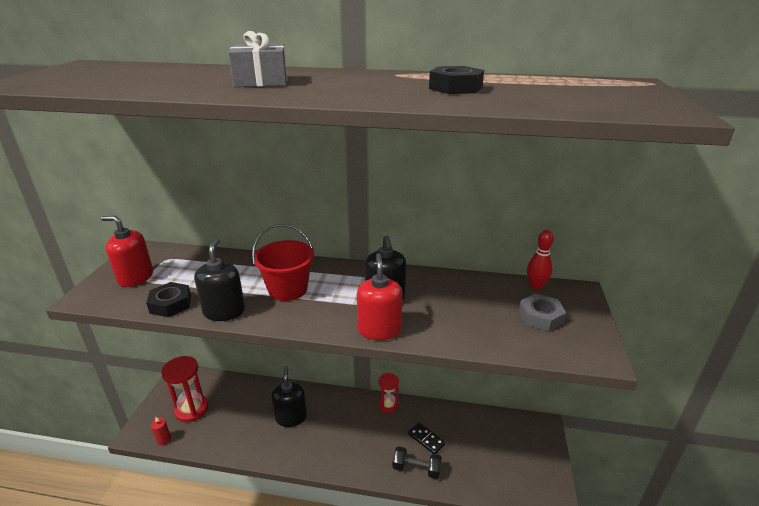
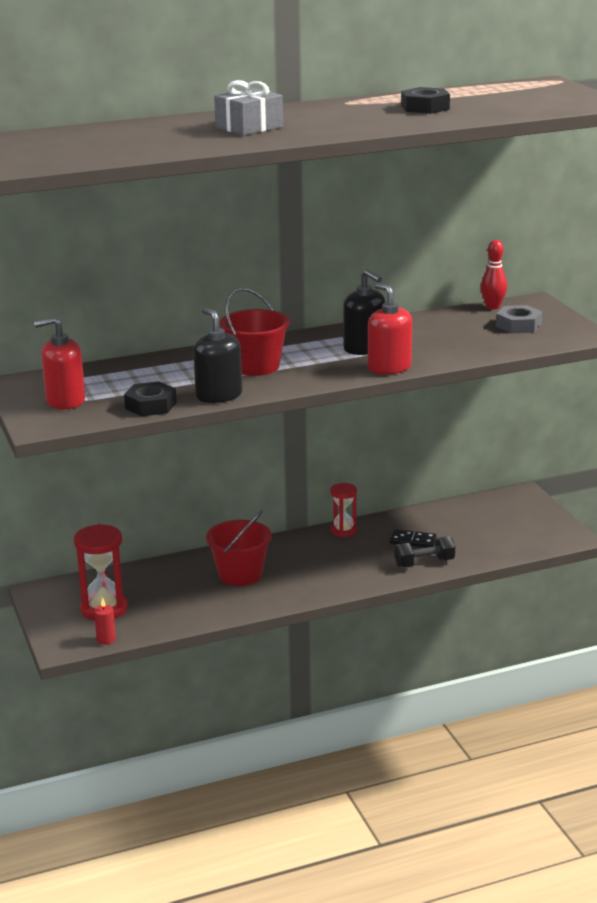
camera: 30 degrees left, 5 degrees down
(291, 417) = (240, 574): black soap dispenser -> red bucket

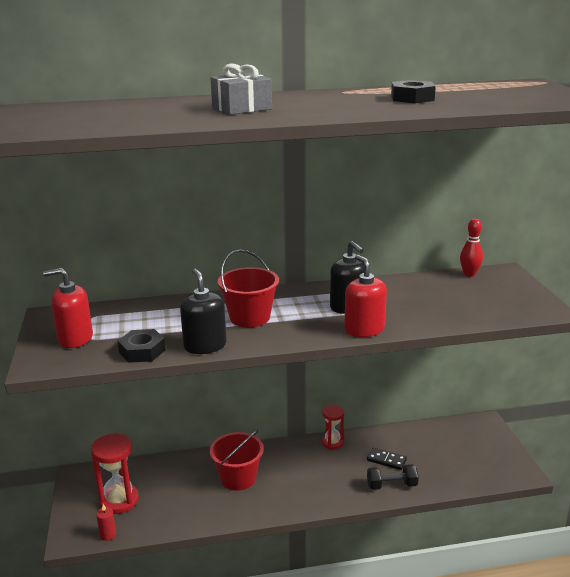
camera: 10 degrees right, 0 degrees up
(518, 325) = (489, 295): grey nut -> none

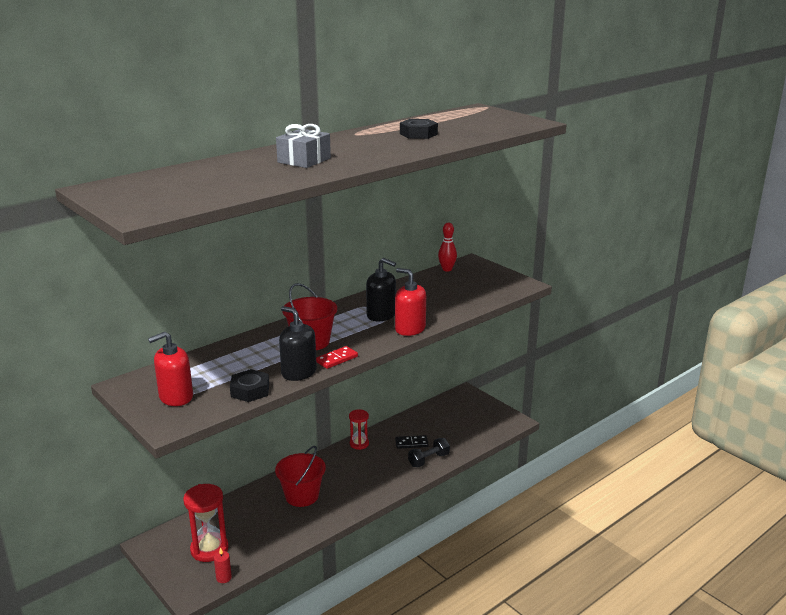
camera: 30 degrees left, 0 degrees up
(255, 342) = (336, 359): none -> red domino

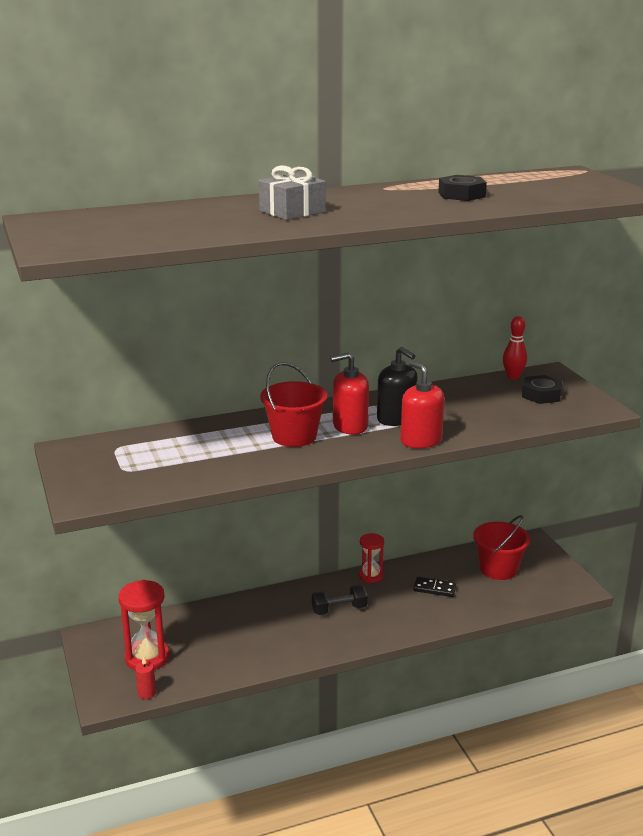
camera: 20 degrees right, 0 degrees up
(176, 397) = (109, 471): red soap dispenser -> red soap dispenser (350, 426)
(250, 390) = (191, 479): black nut -> black nut (541, 395)
(299, 372) = (258, 468): black soap dispenser -> none
(302, 496) = (275, 622): red bucket -> red bucket (498, 569)
(336, 359) = (311, 461): red domino -> none
(428, 460) = (446, 613): black dumbbell -> black dumbbell (339, 609)

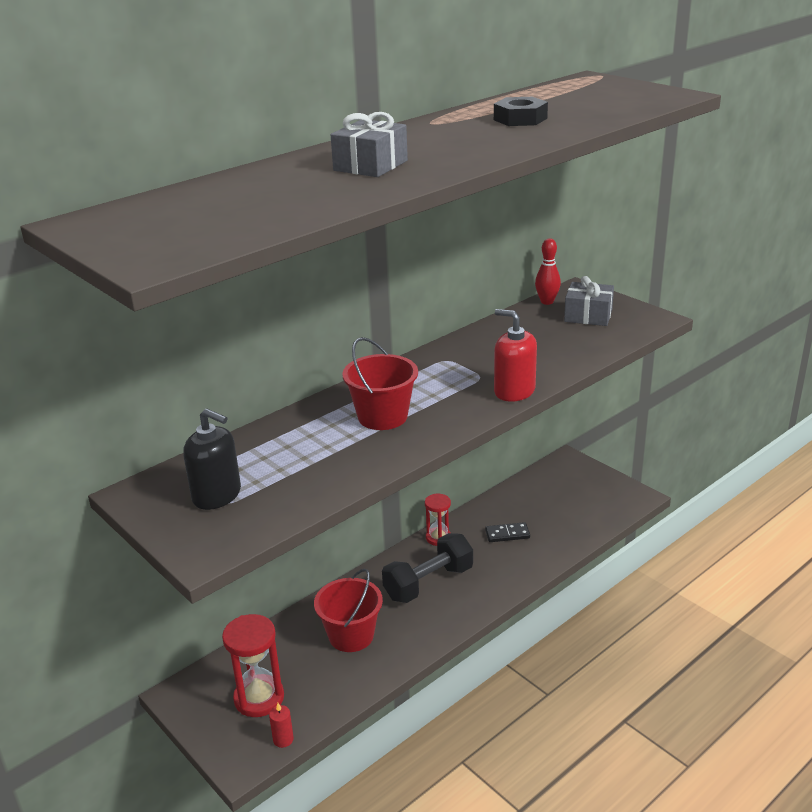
camera: 20 degrees left, 5 degrees up
(339, 609) = (428, 583): black dumbbell -> black dumbbell, size x1.60
(350, 426) = (431, 391): red soap dispenser -> none
(396, 419) = (471, 372): black soap dispenser -> black soap dispenser (217, 495)
(498, 569) = (554, 497): red bucket -> red bucket (351, 635)
(541, 395) = (588, 315): black nut -> grey gift

